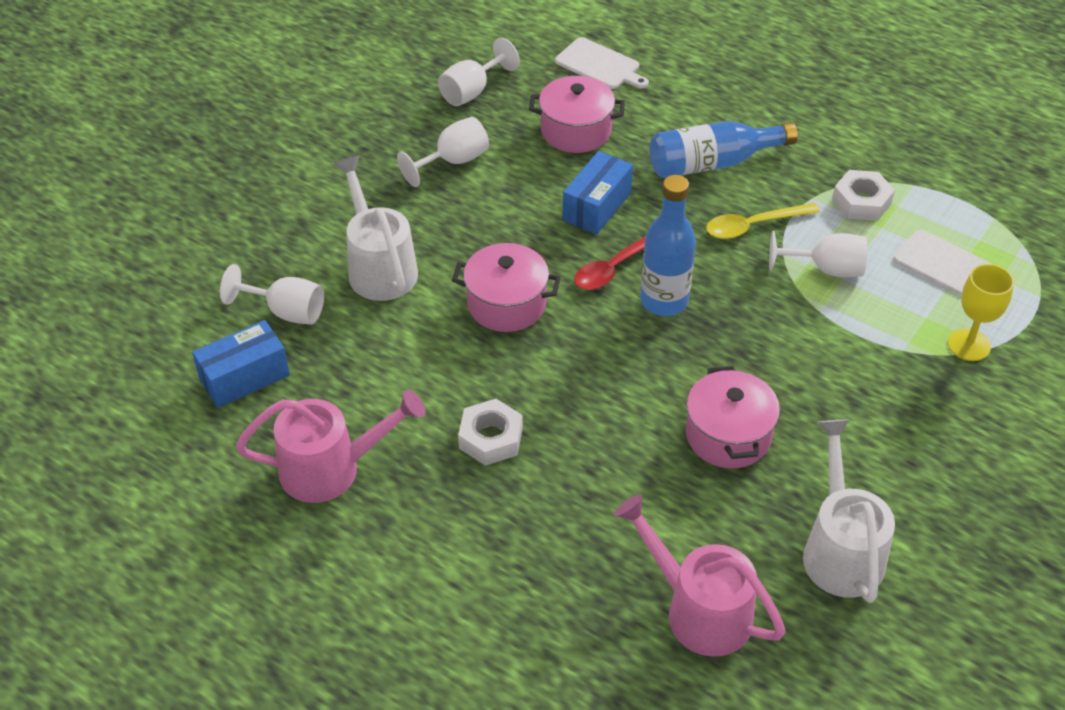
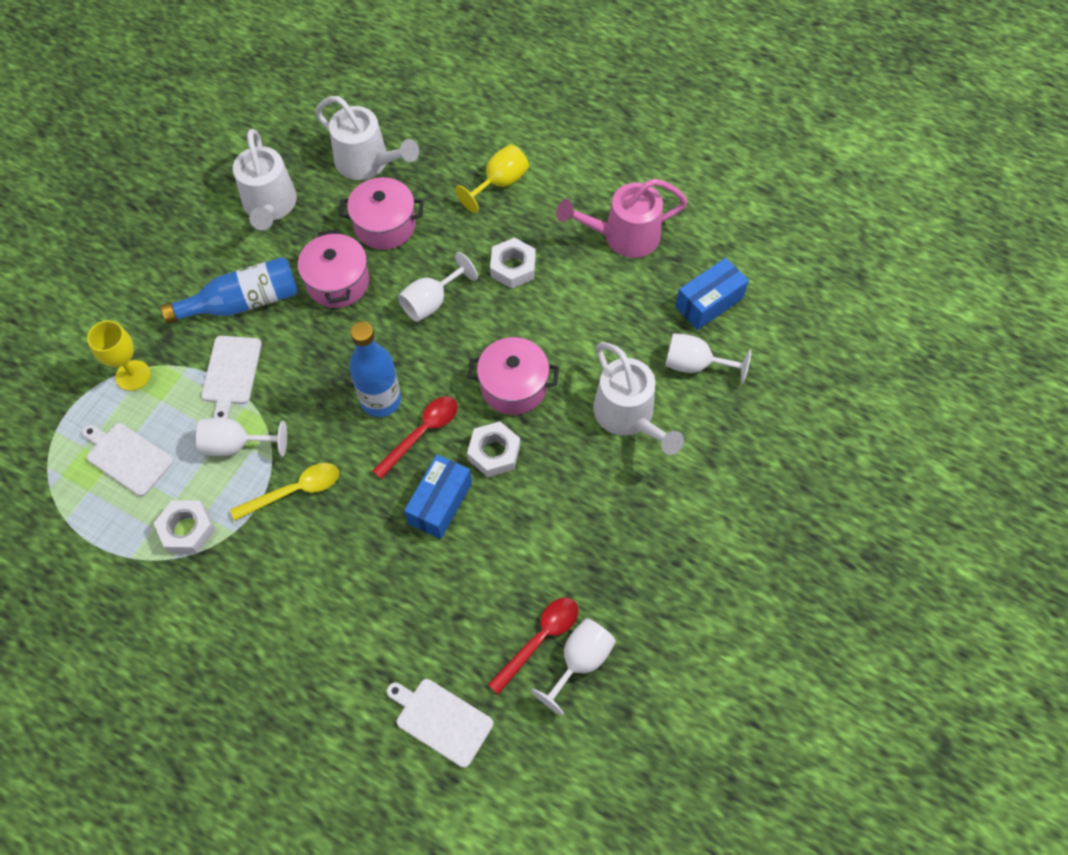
camera: 175 degrees right, 15 degrees up
(453, 161) = (583, 552): white goblet -> white goblet (431, 302)
(496, 560) = (499, 183): none -> yellow goblet
(506, 106) = (540, 639): none -> red spoon
(535, 244) = (494, 452): none -> white nut
(576, 131) = (464, 607): pink pot -> pink pot (385, 225)
(697, 610) = (368, 163): pink watering can -> white watering can
(713, 163) = (325, 571): blue bottle -> blue bottle (242, 302)
(848, 339) = (231, 373): none -> white cutting board

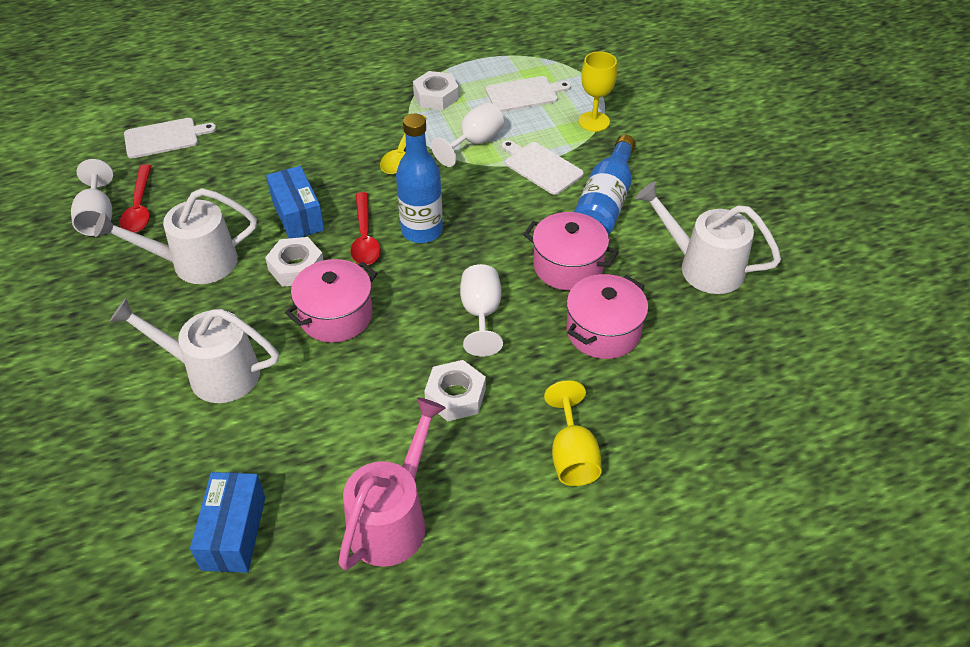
camera: 130 degrees right, 15 degrees down
(368, 163) = (699, 364): white watering can -> white watering can (194, 263)
(695, 364) = (192, 463): white goblet -> none

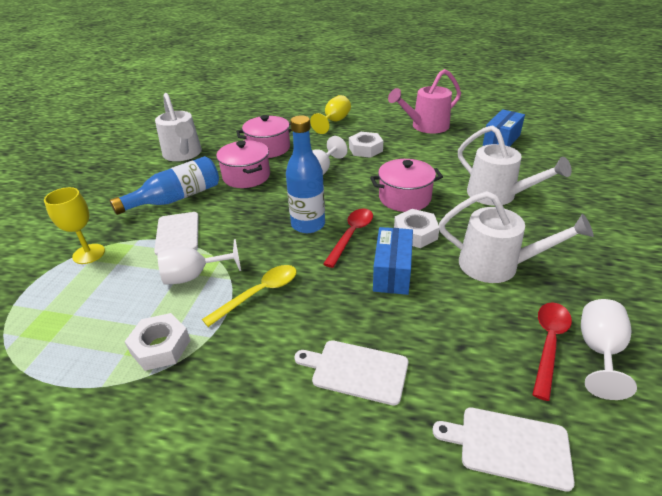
camera: 145 degrees left, 10 degrees down
(524, 94) = (89, 307): white cutting board -> white cutting board (356, 371)

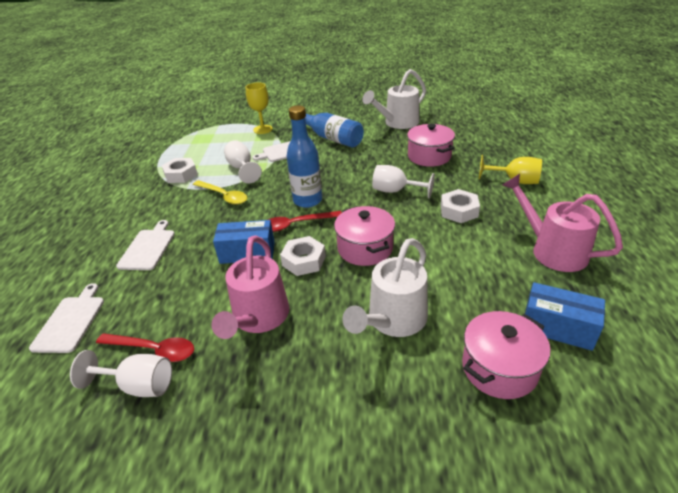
camera: 80 degrees right, 0 degrees up
(246, 176) = (374, 157): pink pot -> pink pot (499, 368)
(351, 235) = (296, 224): red spoon -> red spoon turned 150 degrees clockwise
(498, 265) = (258, 319): white watering can -> pink watering can

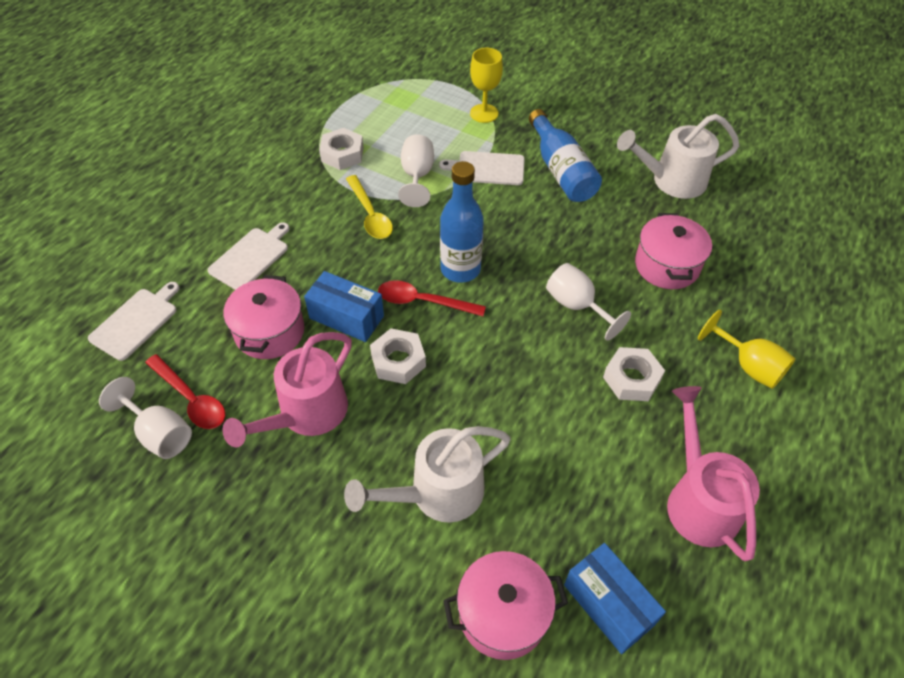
camera: 25 degrees right, 15 degrees up
(365, 248) = (476, 378): pink pot -> pink pot (269, 332)

